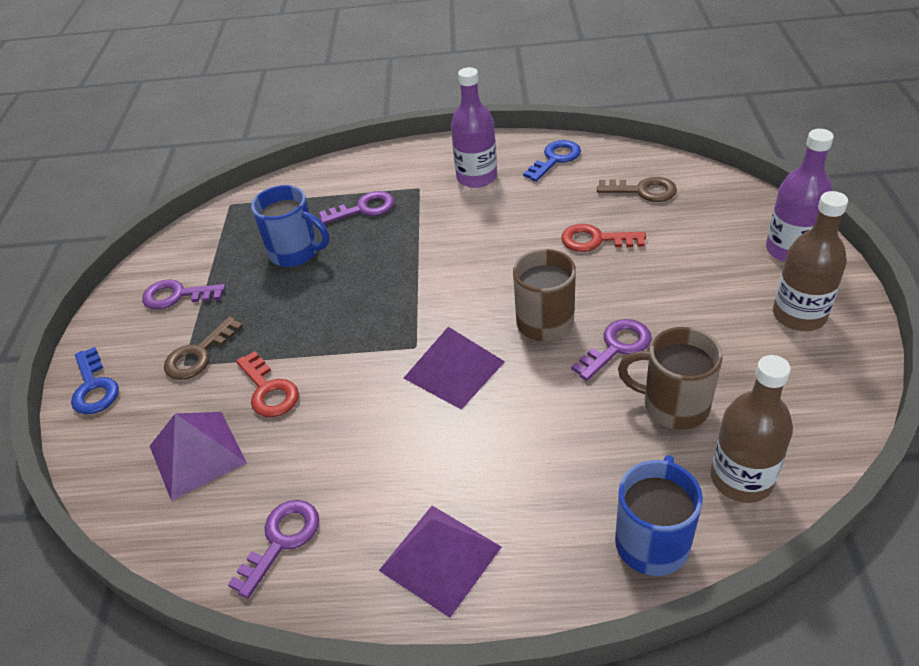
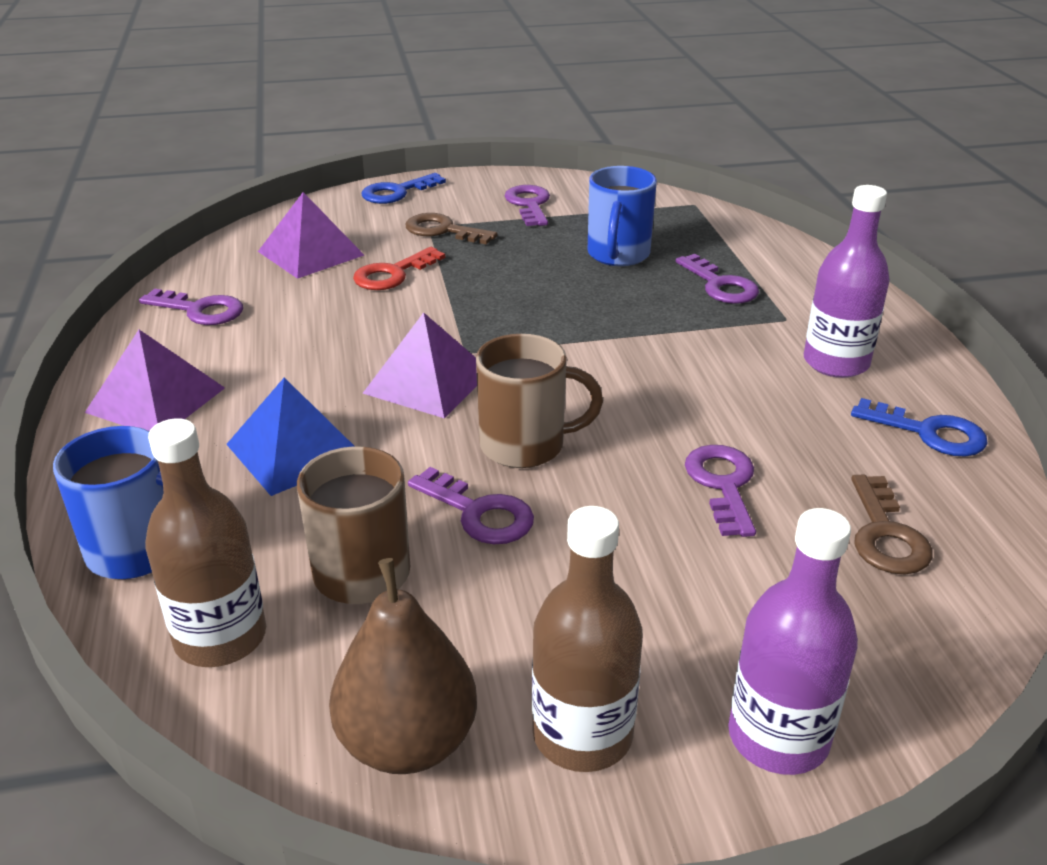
camera: 75 degrees right, 10 degrees down
(533, 449) = (295, 450): none -> blue pyramid
(595, 240) = (722, 484): red key -> purple key
(815, 384) = (407, 742): none -> brown pear

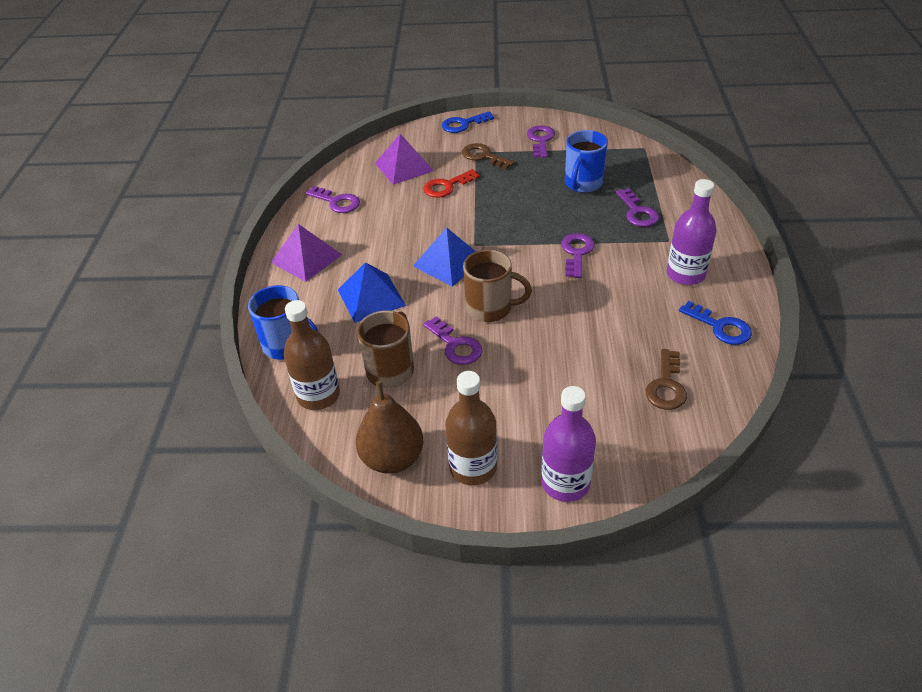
camera: 15 degrees right, 10 degrees up
(428, 382) = (449, 262): purple pyramid -> blue pyramid
(722, 484) = (589, 344): purple key -> purple key (576, 252)

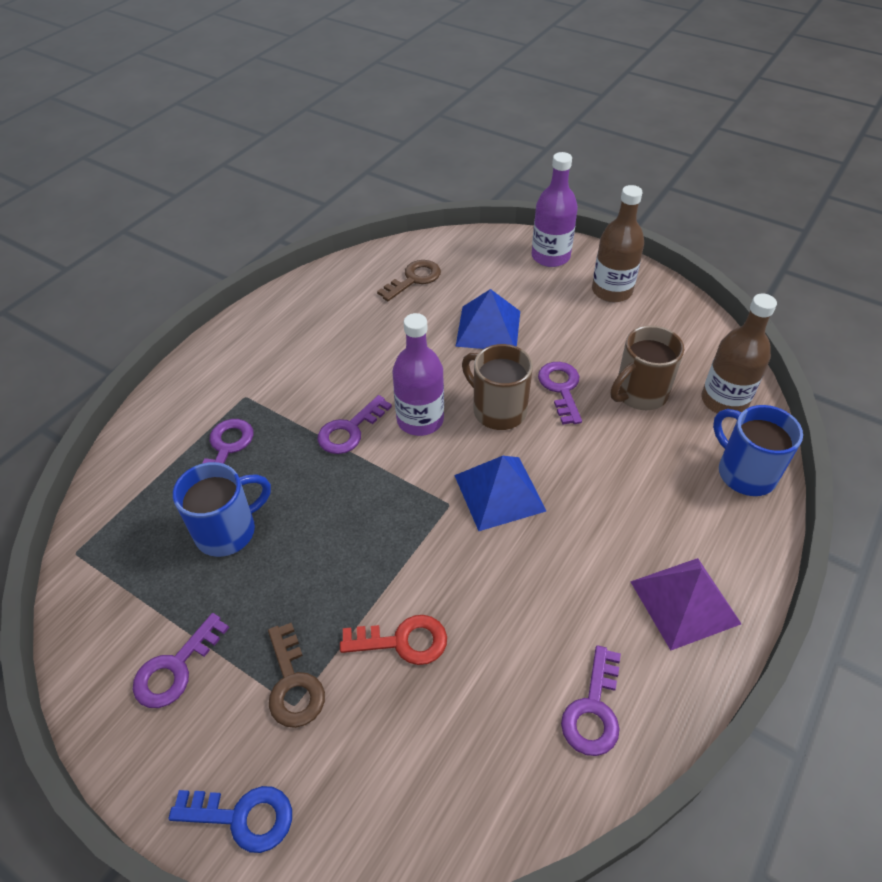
camera: 150 degrees left, 5 degrees up
(337, 202) = (593, 710): purple key -> purple key turned 135 degrees counterclockwise
(371, 297) = (621, 489): blue pyramid -> blue pyramid (488, 328)
(392, 458) = (674, 322): brown pear -> none
(403, 167) = (435, 742): purple pyramid -> none
(685, 274) = (280, 354): purple bottle -> purple bottle (420, 420)
(720, 327) = (317, 298): blue key -> none

